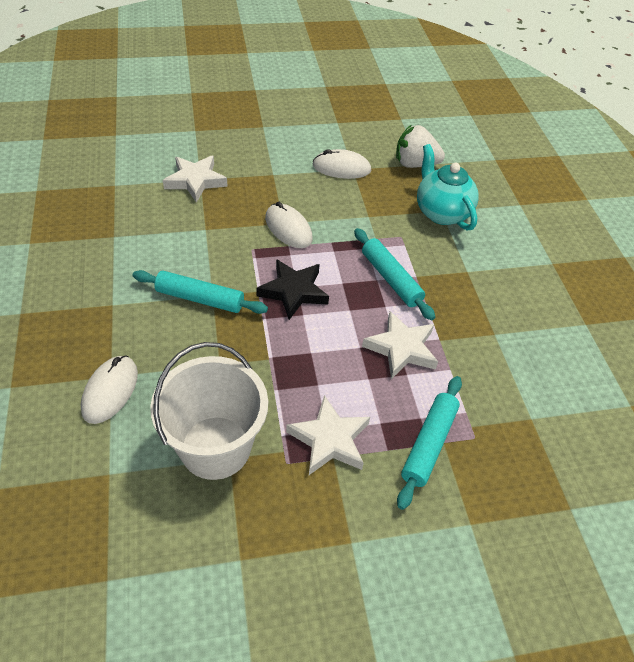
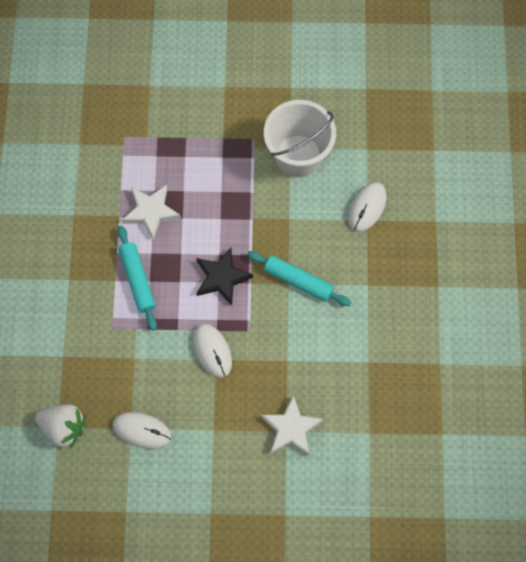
camera: 165 degrees left, 20 degrees up
(329, 440) = (222, 149): white star -> none
(429, 444) = (157, 137): turquoise rolling pin -> none
(441, 212) = (63, 353): turquoise teapot -> none

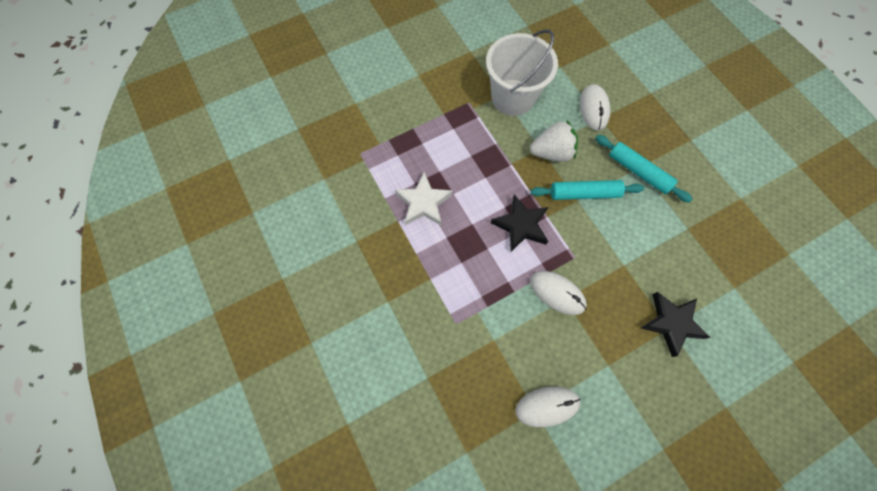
camera: 30 degrees left, 0 degrees up
(63, 428) = (472, 450): white strawberry -> white strawberry (552, 152)
(137, 280) = (450, 267): turquoise rolling pin -> turquoise rolling pin (638, 171)
(291, 428) = (671, 323): white star -> black star

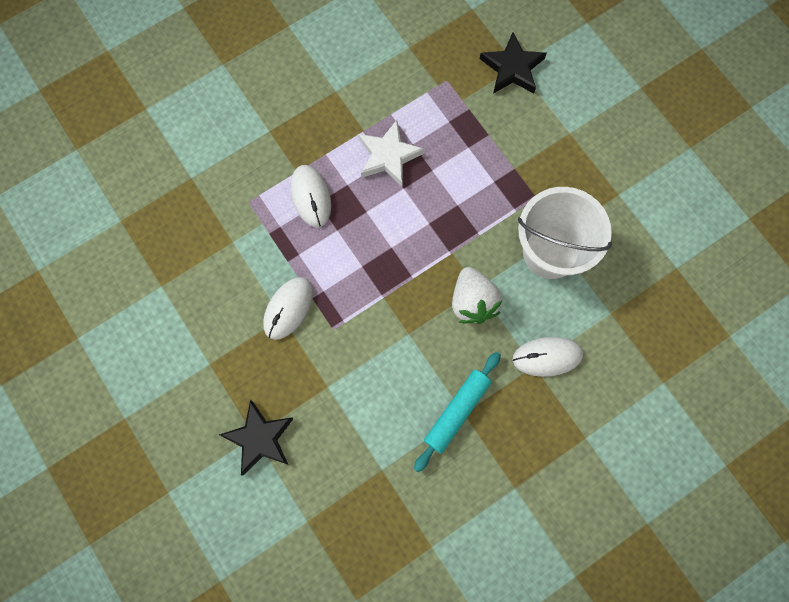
camera: 85 degrees right, 5 degrees up
(521, 225) = (369, 266): black star -> black star (512, 68)
(547, 406) = (165, 298): white mouse -> white mouse (311, 197)
(584, 193) = (418, 341): turquoise rolling pin -> none

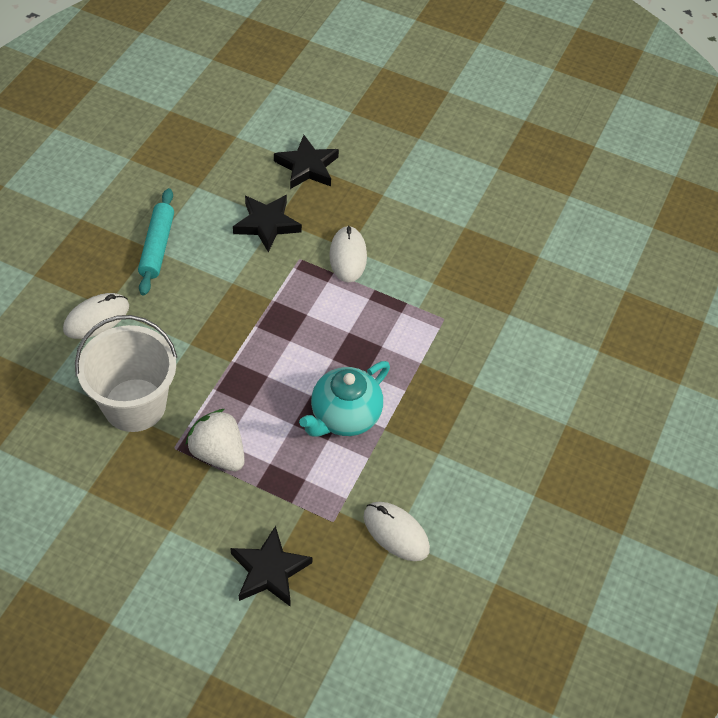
camera: 145 degrees right, 20 degrees down
(311, 197) = (391, 348): white mouse -> white mouse (396, 532)
(340, 385) = (267, 224): none -> black star
(388, 156) = (344, 417): white star -> turquoise teapot
(473, 302) = (188, 330): white strawberry -> white strawberry (218, 453)

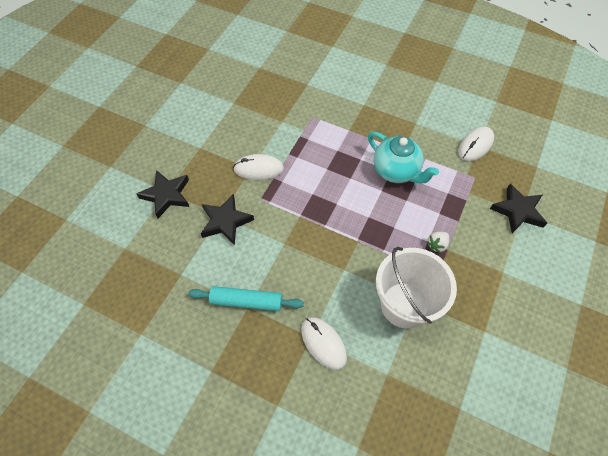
camera: 85 degrees left, 5 degrees up
(218, 453) = (437, 245): white strawberry -> white strawberry, size x0.54

